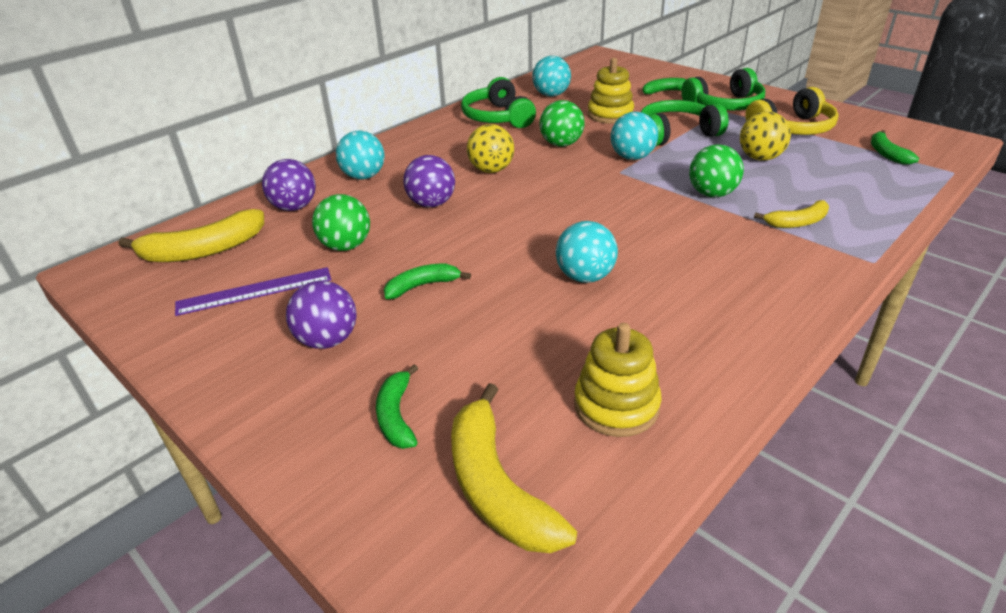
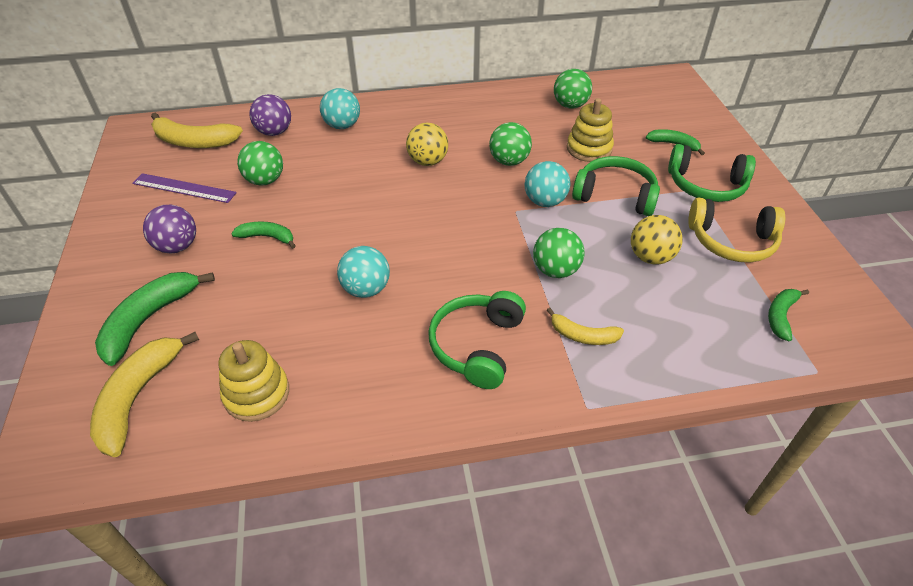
camera: 35 degrees right, 10 degrees up
(396, 416) = (149, 319): green banana -> green banana, size x1.73
(431, 204) = (353, 172): purple ball -> none
(498, 117) = (498, 111): green headphones -> green headphones (477, 346)
(551, 95) = (570, 105): turquoise ball -> green ball

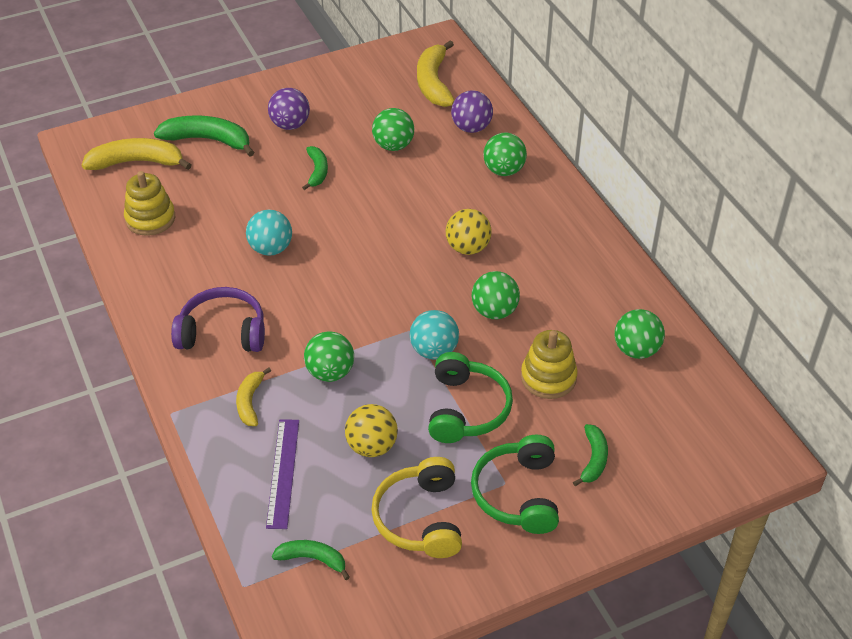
camera: 75 degrees right, 0 degrees up
(184, 188) = (364, 101): purple ruler -> purple ruler (283, 472)
(342, 126) = (504, 170): turquoise ball -> green ball
(477, 346) = (222, 332): green headphones -> purple headphones

